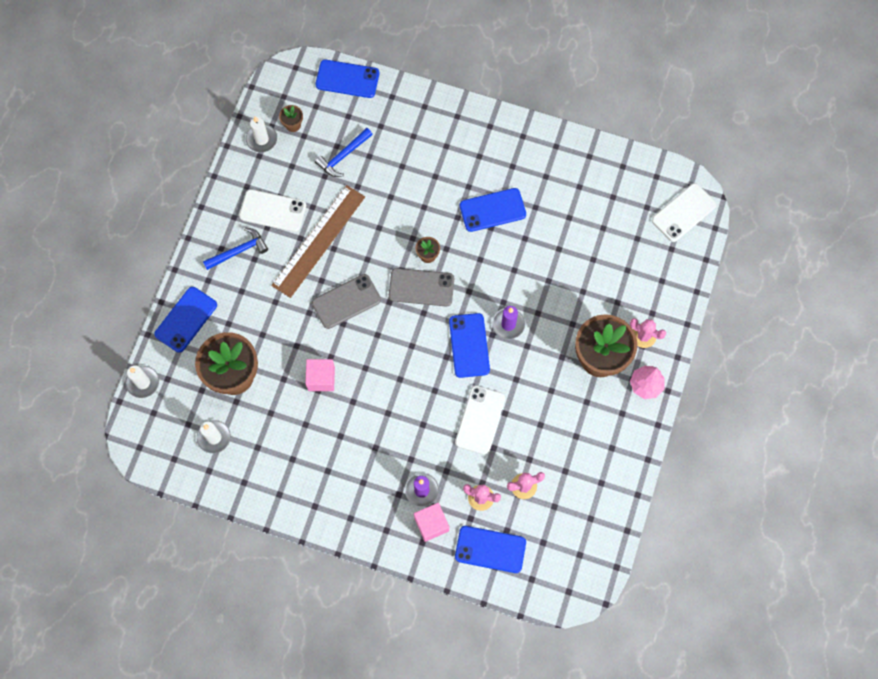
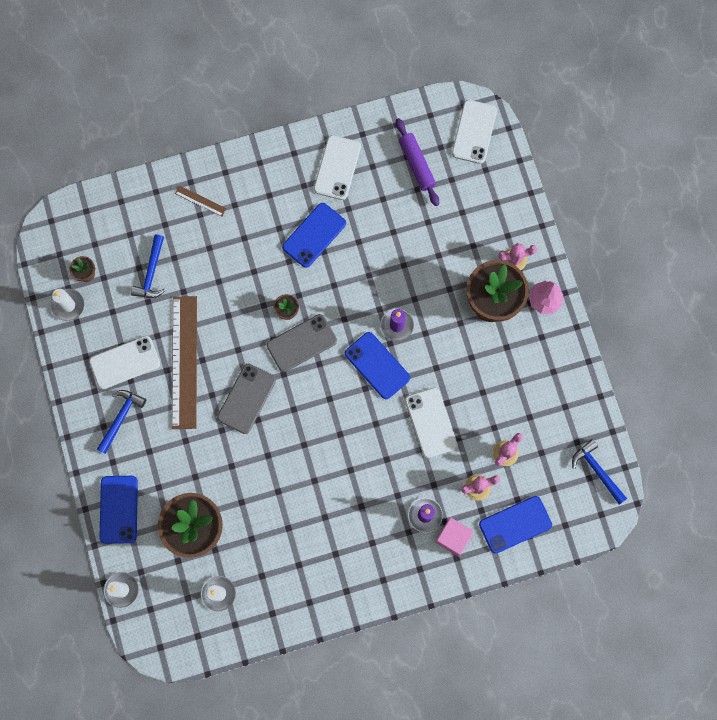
camera: 35 degrees left, 5 degrees up
(321, 378) = (273, 479): pink cube -> none
(347, 79) = (105, 201): blue phone -> none
(421, 126) = (200, 201): none -> brown ruler
(549, 169) = (337, 167): none -> white phone
(590, 553) = (597, 470): none -> blue hammer
(616, 208) = (416, 164): none -> purple rolling pin

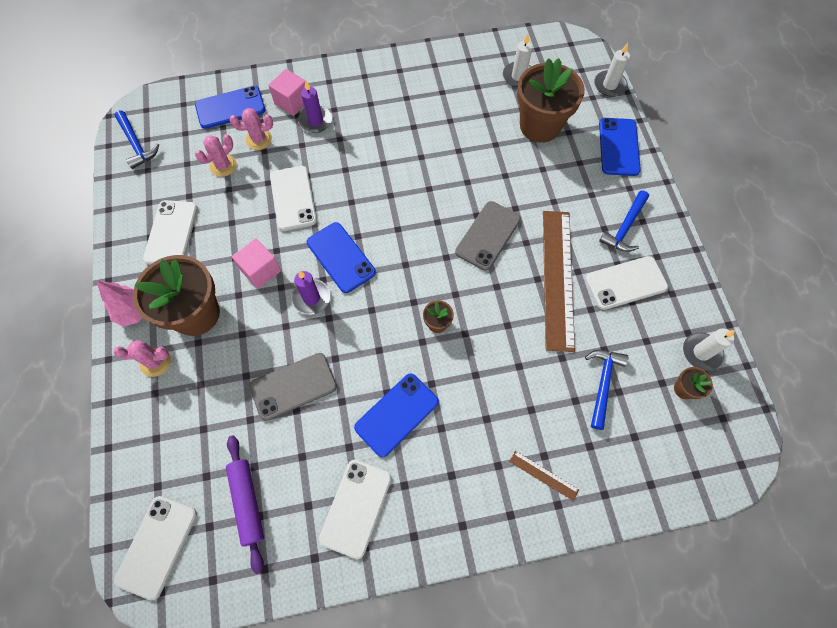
camera: 175 degrees left, 10 degrees down
(302, 343) = (423, 287): grey phone -> grey phone (293, 386)
(446, 347) = (260, 270): none -> pink cube
(534, 376) = (171, 233): none -> white phone

